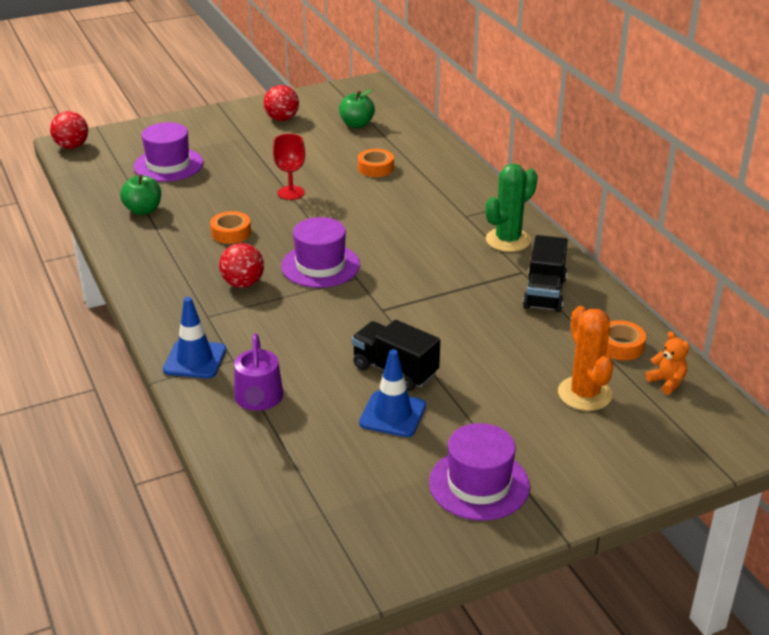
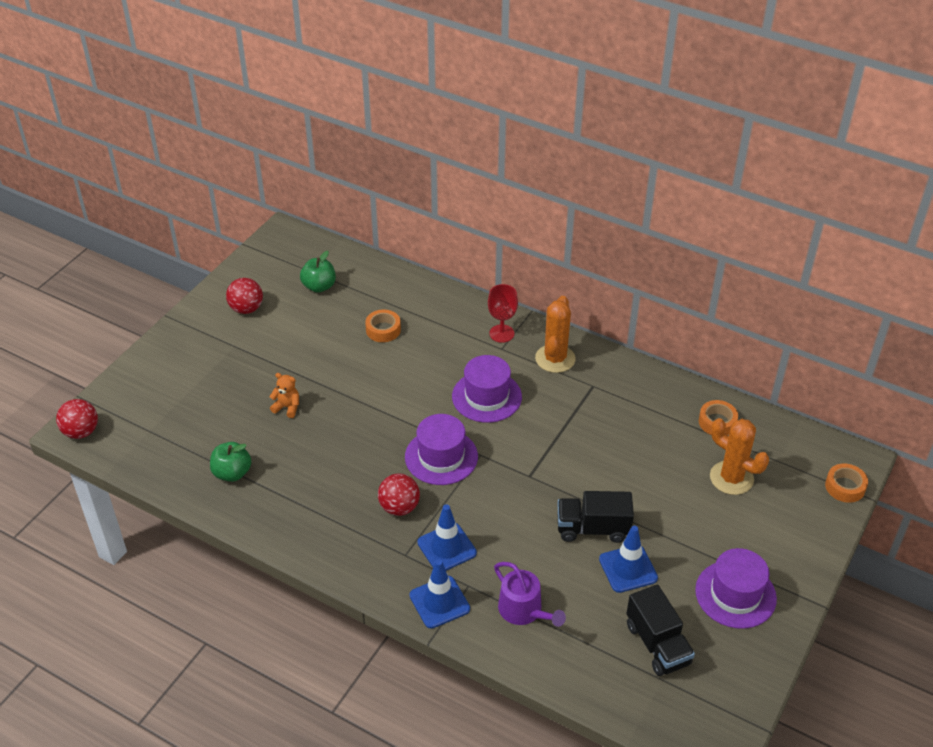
camera: 35 degrees left, 10 degrees up
(168, 165) = (199, 410): purple hat -> purple hat (486, 396)
(231, 233) = (335, 459): orange tape -> orange tape (845, 487)
(248, 326) = (447, 548): none -> blue traffic cone
(291, 193) = (340, 391): red goblet -> red goblet (501, 333)
(508, 240) = (555, 359): green cactus -> orange cactus
(544, 293) = (626, 399): black truck -> black truck (657, 644)
(667, 382) = (771, 439): orange teddy bear -> orange teddy bear (287, 407)

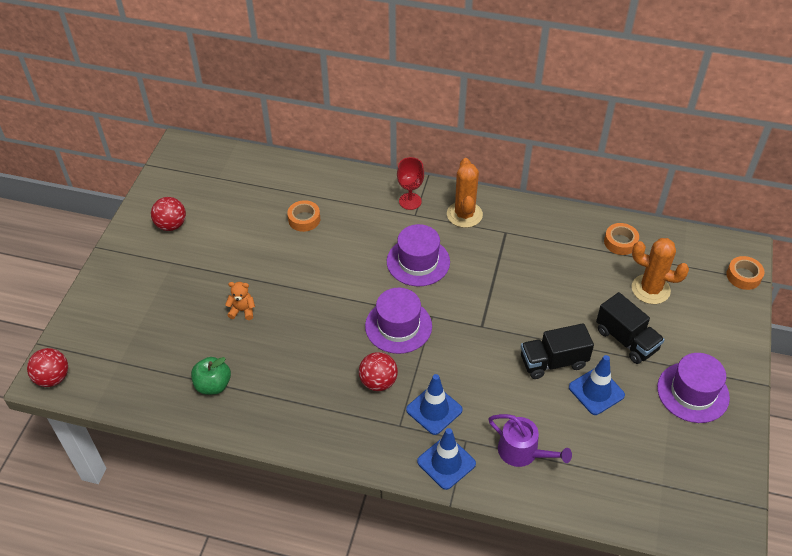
camera: 15 degrees left, 5 degrees up
(319, 286) = (231, 191): green apple -> none
(657, 644) = (646, 454): black truck -> black truck (626, 340)

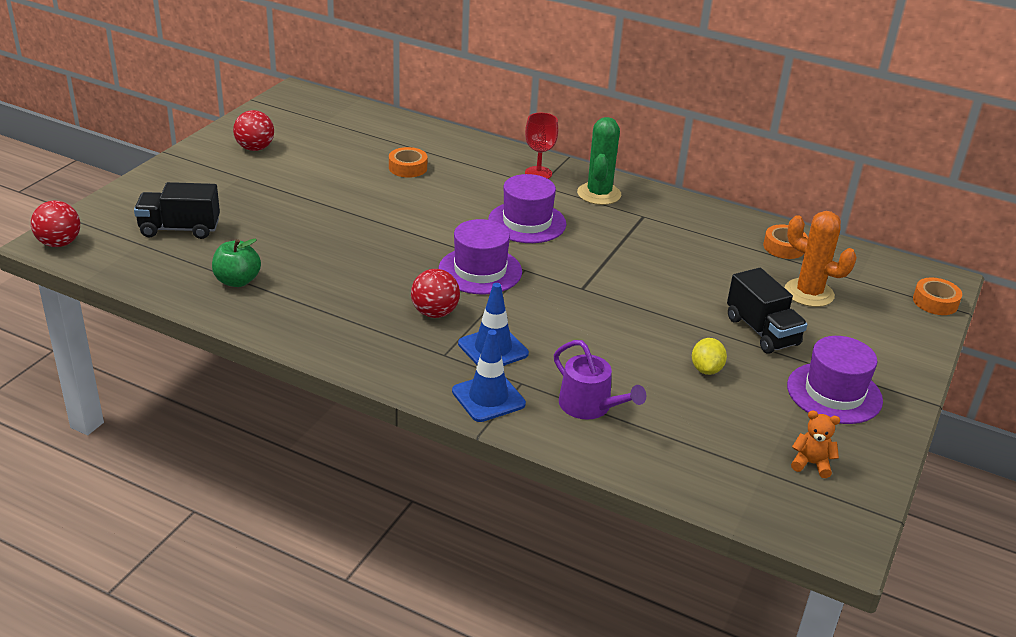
camera: 10 degrees right, 15 degrees down
(242, 310) = (301, 227): orange teddy bear -> orange teddy bear (811, 464)
(464, 214) = (599, 194): orange cactus -> green cactus
(553, 362) = (660, 334): black truck -> black truck (180, 229)
(596, 391) = (706, 369): blue traffic cone -> yellow lemon

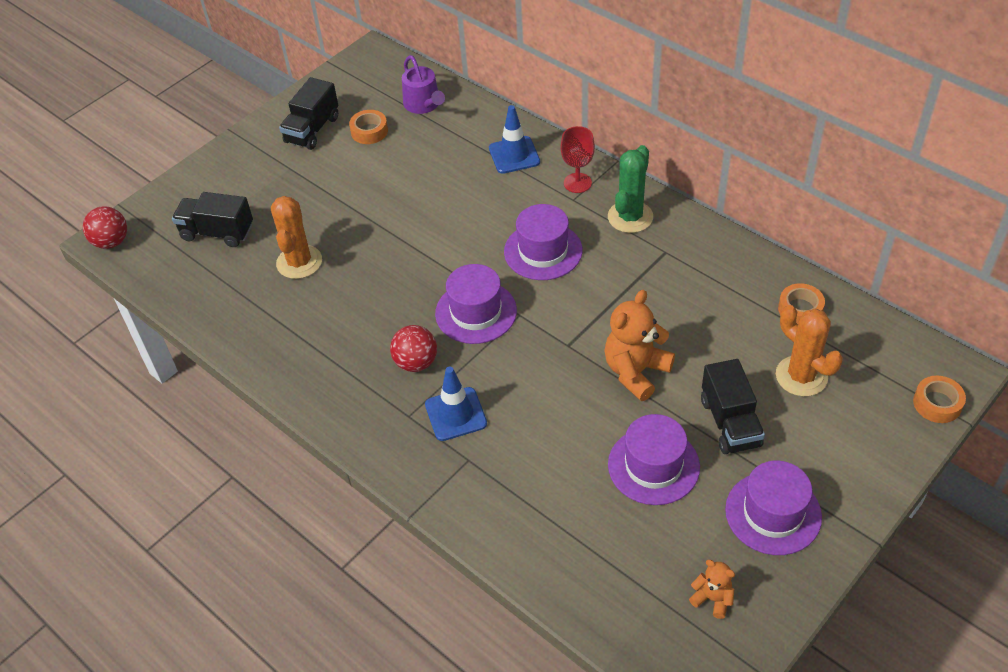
camera: 20 degrees right, 15 degrees up
(237, 281) = (250, 303): green apple -> none
(255, 148) = (312, 130): red ball -> black truck
(279, 246) = (299, 262): none -> orange cactus
(408, 168) = (449, 166): orange tape -> orange tape (369, 131)
(488, 398) = (432, 474): blue traffic cone -> blue traffic cone (514, 155)
(590, 406) = (523, 497): purple watering can -> purple watering can (424, 104)
(656, 302) = (636, 372): none -> orange teddy bear
(706, 369) = (653, 466): yellow lemon -> purple hat

